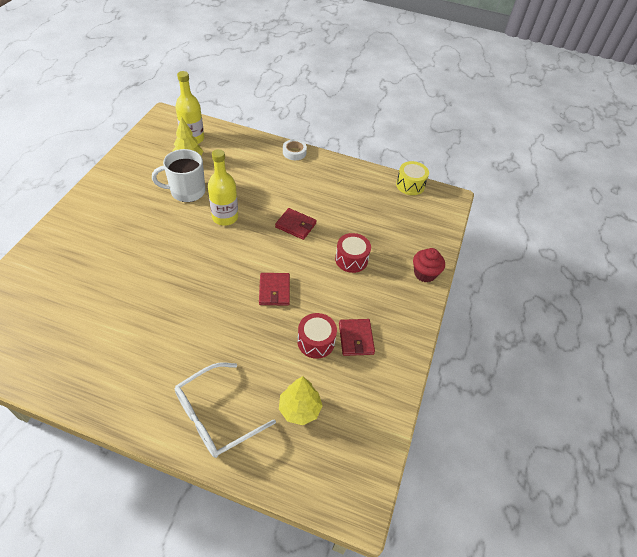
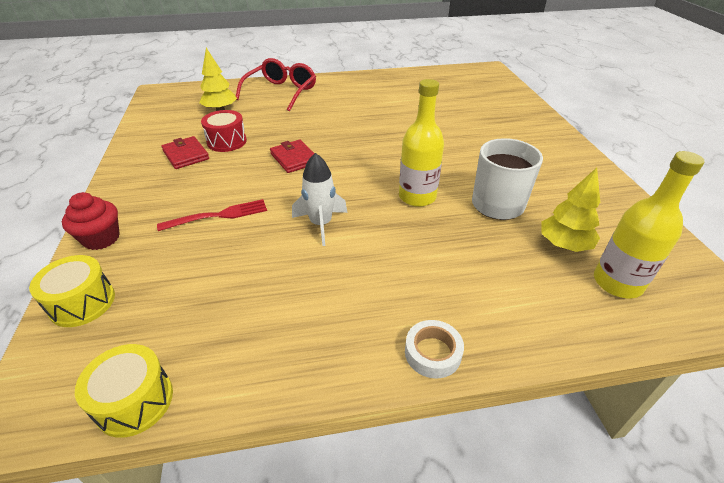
camera: 155 degrees right, 10 degrees down
(216, 416) = (281, 92): white glasses -> red glasses
(295, 225) = (320, 224): red wallet -> white rocket
(351, 259) = (218, 215): red drum -> red fork
(432, 235) = (82, 303): none -> yellow drum

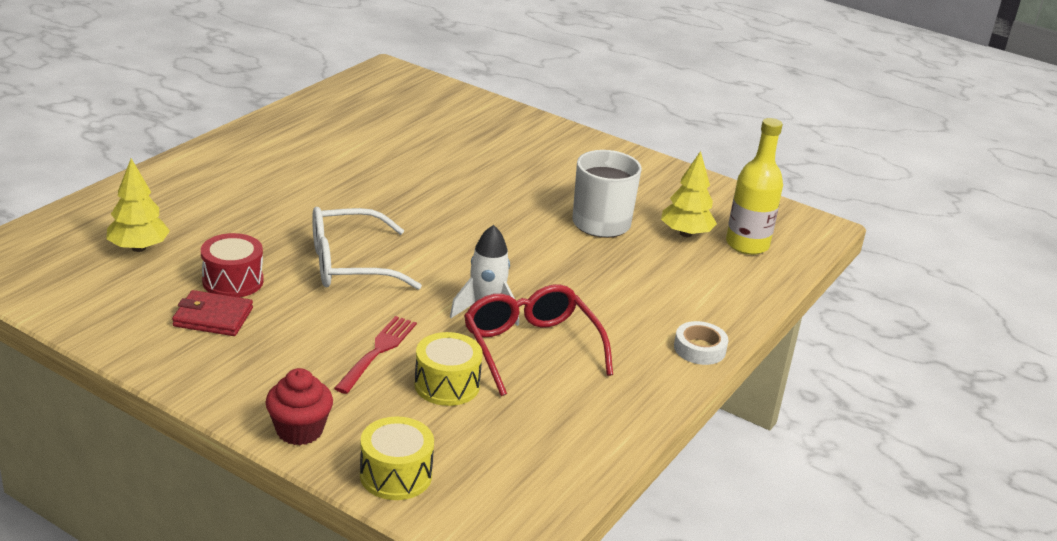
camera: 50 degrees left, 10 degrees down
(135, 401) = (564, 489): yellow drum -> yellow drum (447, 385)
(281, 92) = (178, 193): red glasses -> red glasses (531, 348)
(294, 158) = (350, 264): red wallet -> white glasses
(417, 197) = (528, 247): yellow bottle -> none

